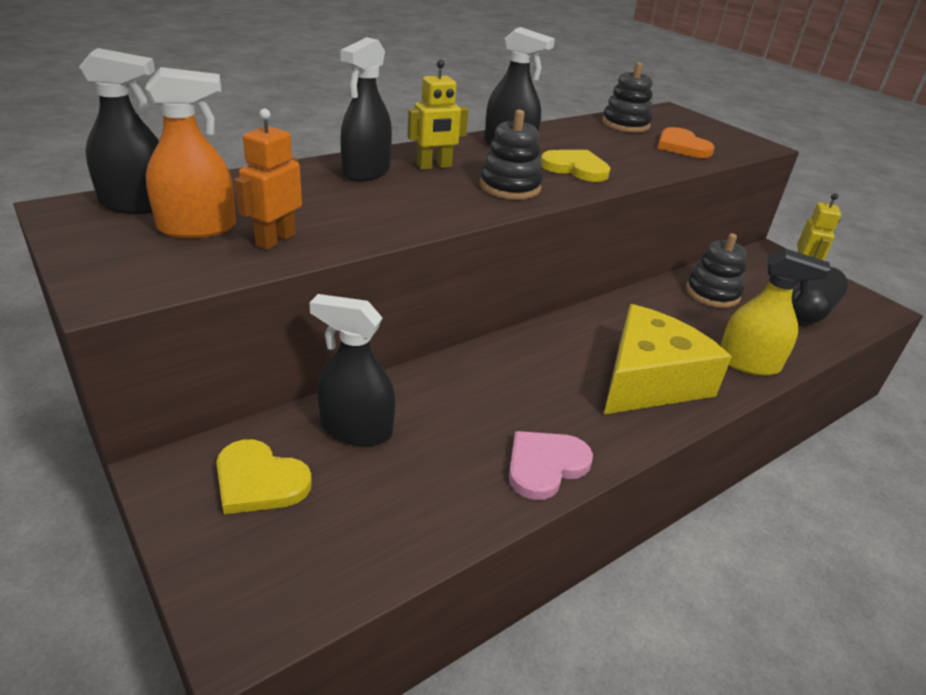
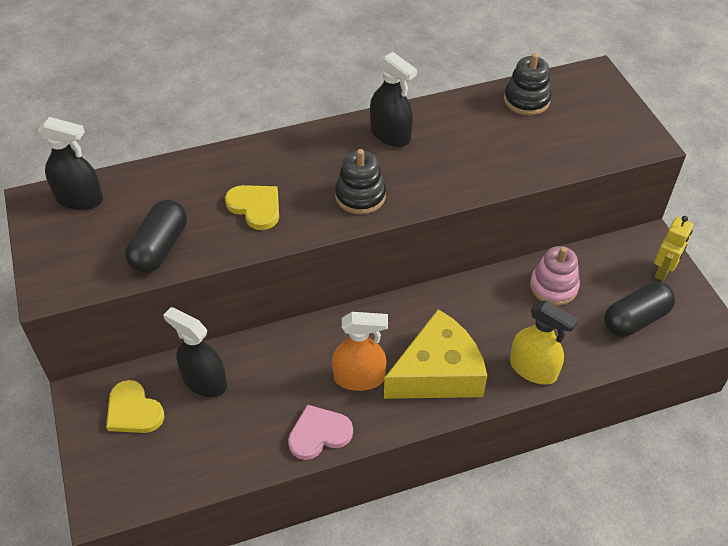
camera: 20 degrees right, 15 degrees up
(197, 228) = (112, 229): orange spray bottle -> orange spray bottle (359, 378)
(275, 240) = (160, 248): orange robot -> black capsule
(366, 172) = (252, 167): black spray bottle -> none
(434, 166) = (310, 162): yellow robot -> none
(575, 168) = (433, 172): yellow heart -> yellow heart (255, 207)
(682, 146) = (560, 141): orange heart -> none
(712, 293) = (553, 286): black stacking toy -> pink stacking toy

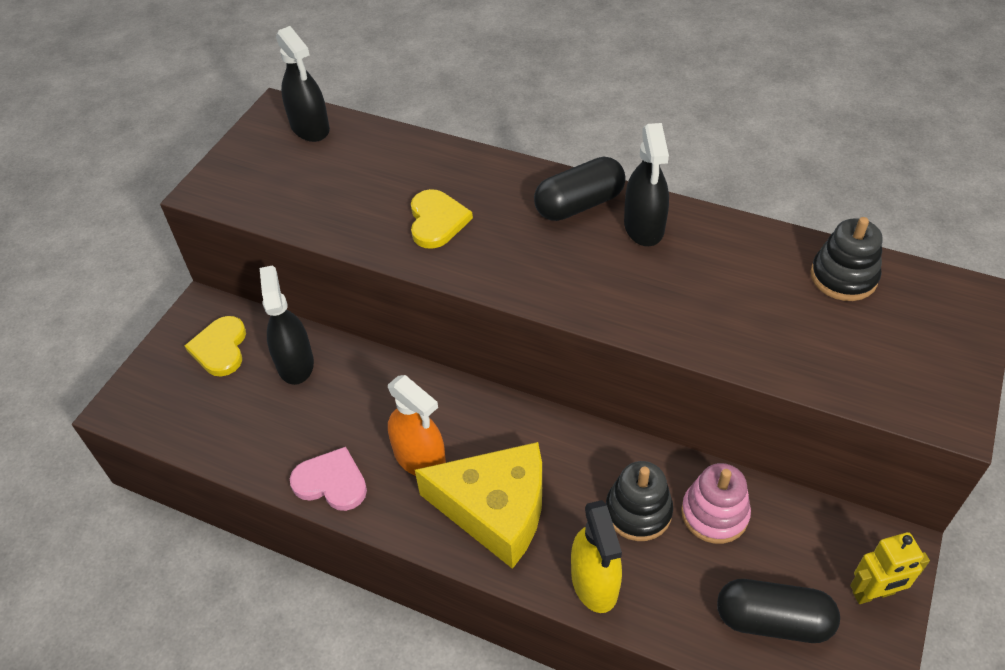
camera: 45 degrees right, 0 degrees up
(160, 248) = (320, 208): black capsule -> black capsule (579, 204)
(360, 196) = (542, 270): black stacking toy -> black stacking toy (638, 511)

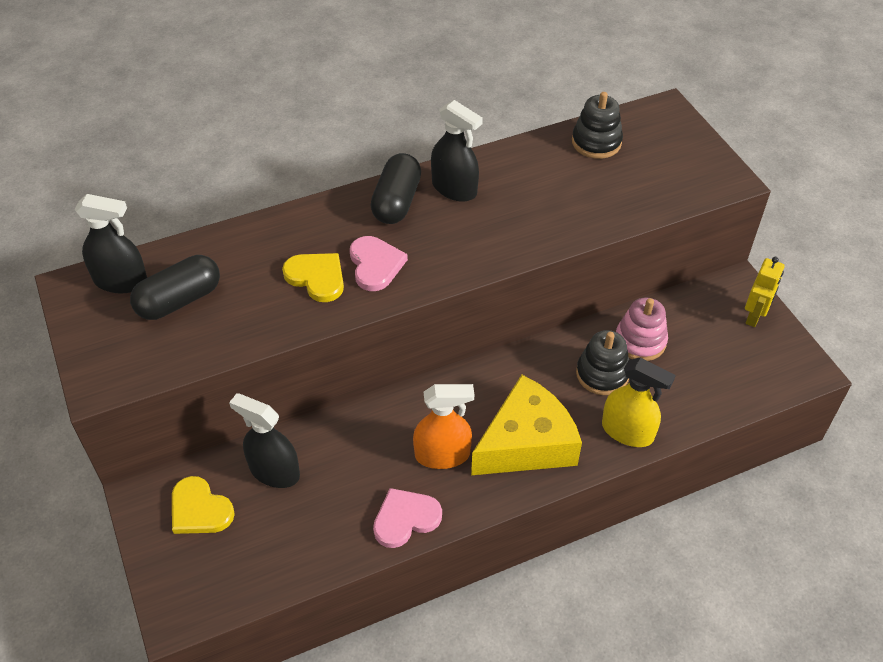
camera: 50 degrees left, 0 degrees up
(493, 244) = (375, 265): none -> pink heart
(773, 620) = (730, 370): black capsule -> black capsule (179, 300)

